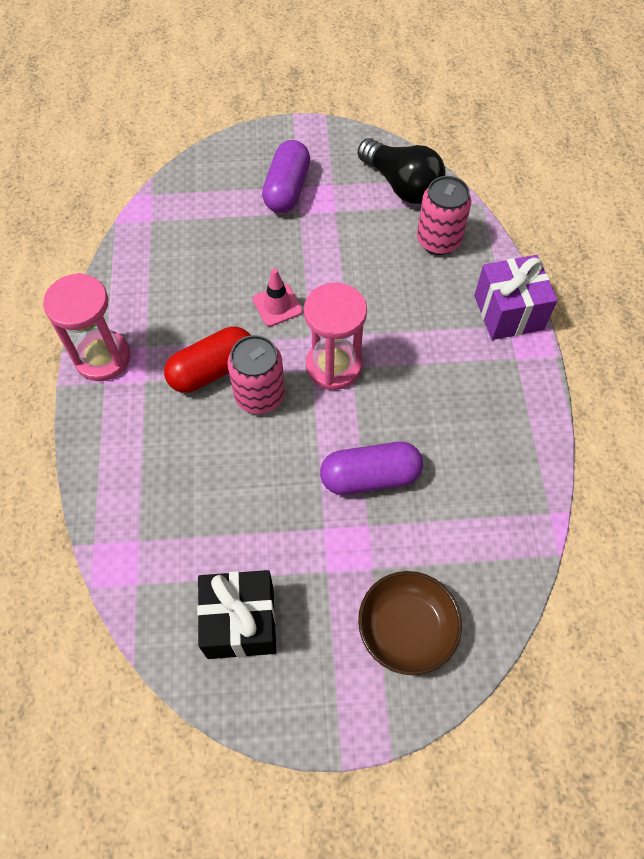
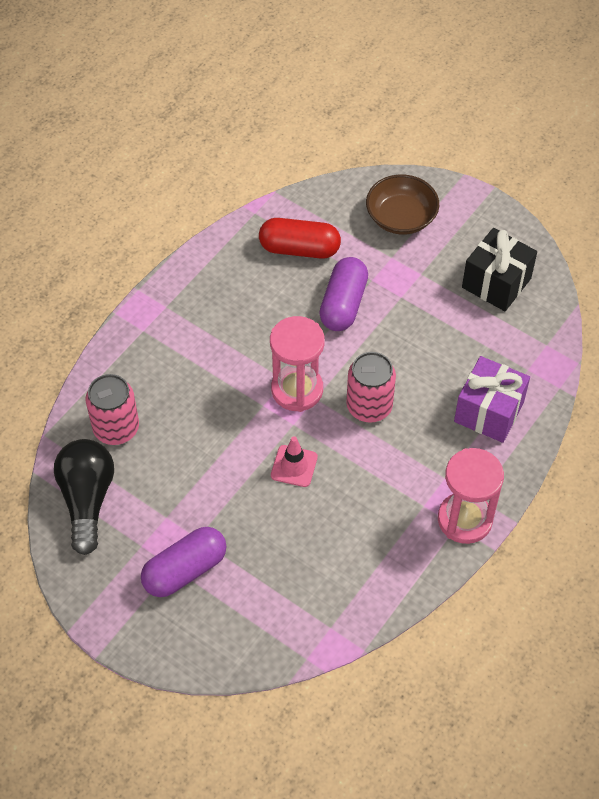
camera: 140 degrees left, 5 degrees down
(212, 370) = (388, 449): red capsule -> red capsule (299, 249)
(370, 477) = (343, 304): purple capsule -> purple capsule turned 75 degrees clockwise
(508, 312) = (133, 338): purple gift -> purple gift (489, 412)

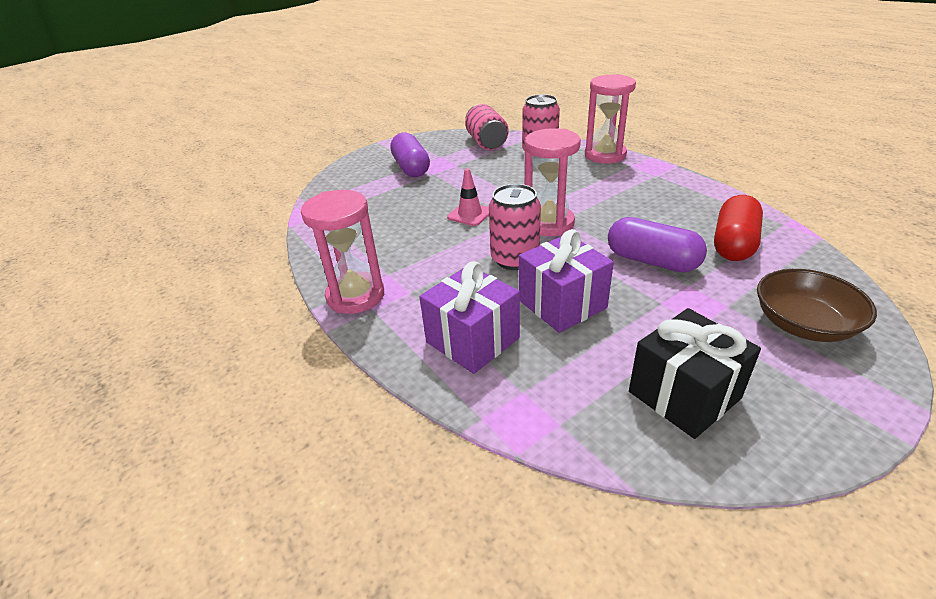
camera: 110 degrees right, 20 degrees down
(87, 500) = (486, 142): black light bulb -> pink can
(117, 357) = (605, 155): none -> pink hourglass
(424, 360) = (562, 304): none -> purple gift

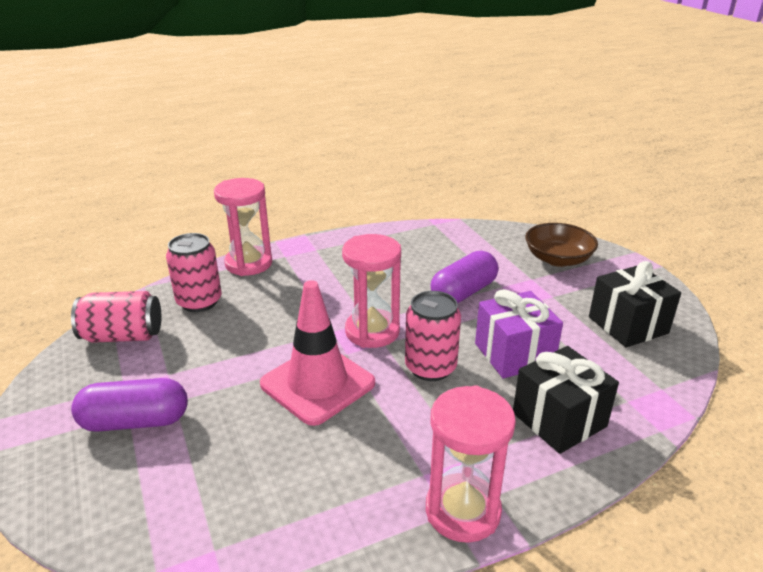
camera: 80 degrees left, 5 degrees down
(470, 214) = (317, 384): pink traffic cone -> pink traffic cone, size x1.94
(472, 340) = (559, 419): purple gift -> black gift
(733, 244) = (453, 251): red capsule -> none

